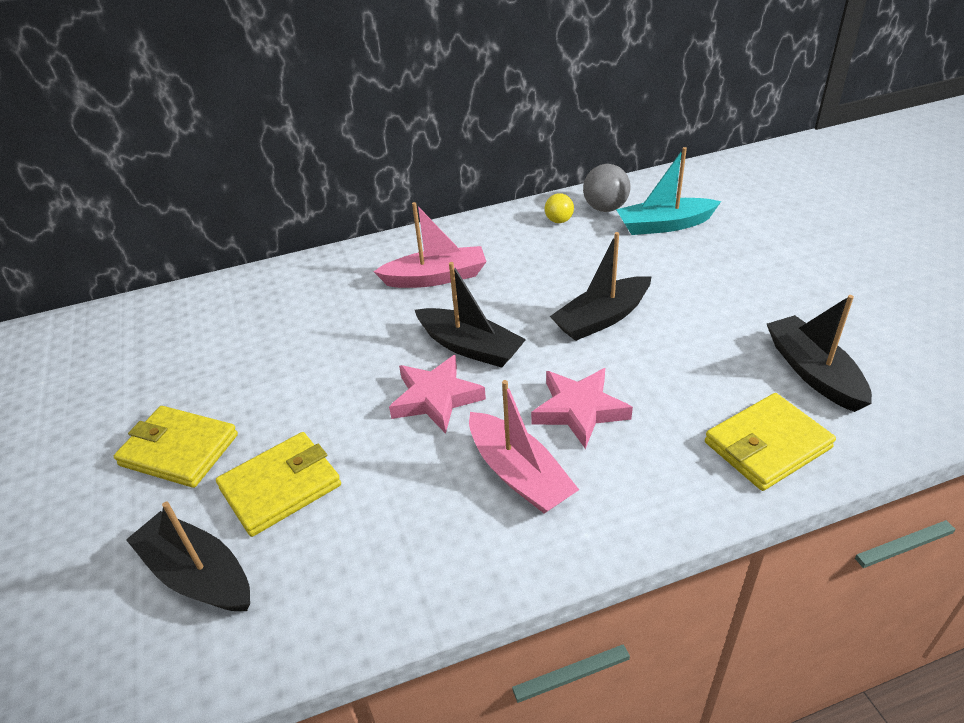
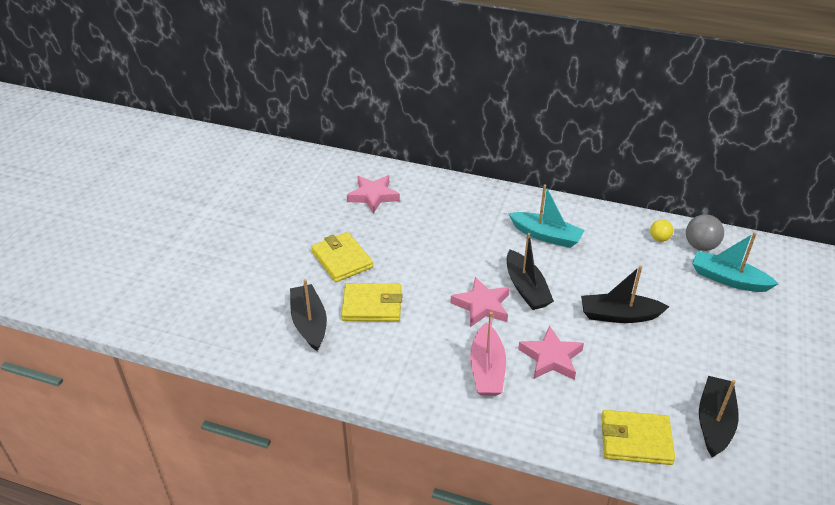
camera: 35 degrees right, 0 degrees up
(161, 343) = (373, 196): none -> pink star
(436, 277) = (546, 236): pink boat -> turquoise boat

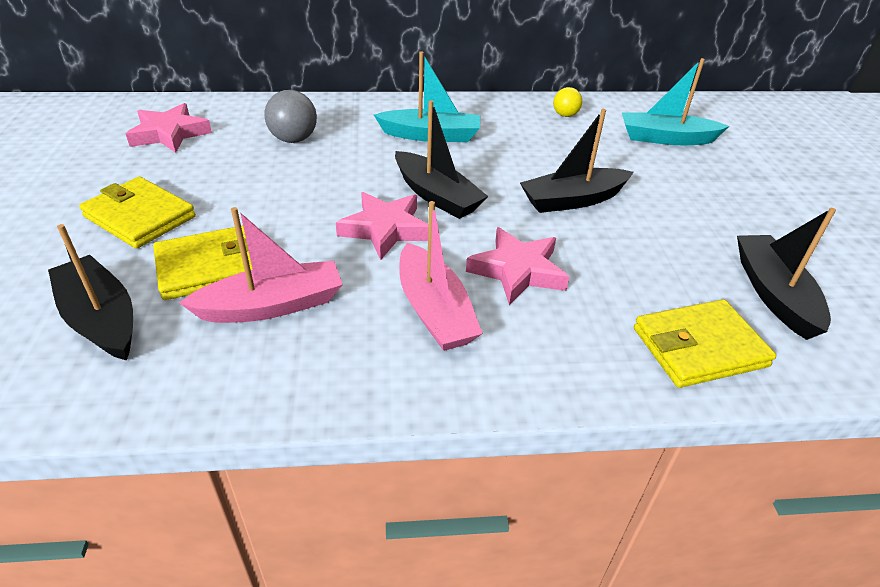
camera: 25 degrees left, 0 degrees up
(398, 340) = (272, 305): none -> pink boat
(700, 246) = (613, 114): grey ball -> grey ball (293, 139)

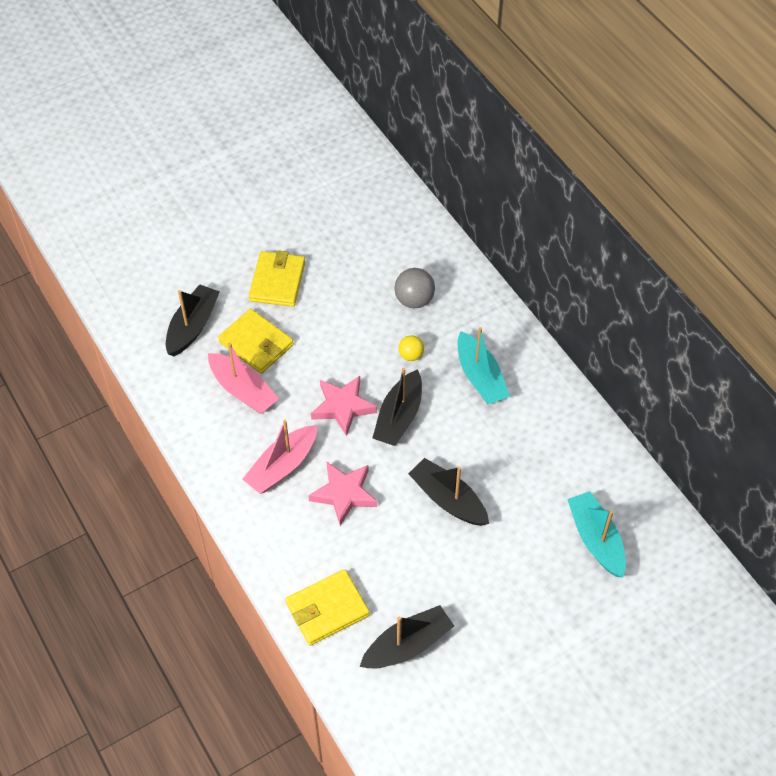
camera: 65 degrees right, 15 degrees up
(169, 134) = (372, 230): pink star -> none
(565, 115) = (585, 453): yellow ball -> yellow ball (411, 355)
(699, 347) = (327, 609): yellow wallet -> yellow wallet turned 75 degrees counterclockwise

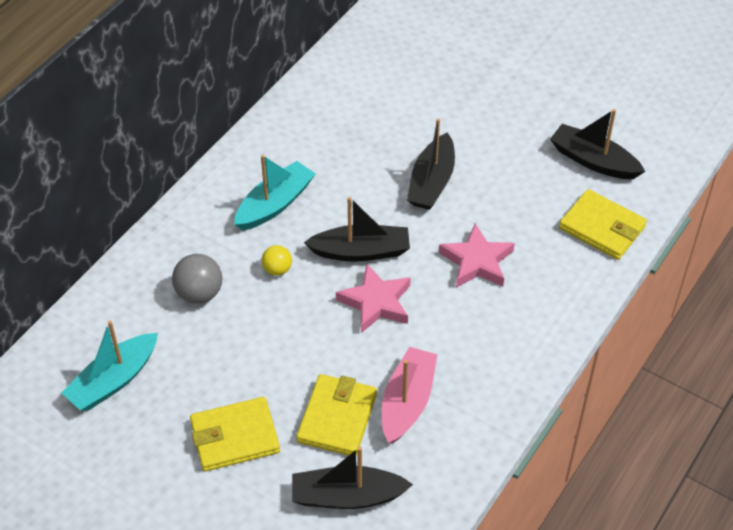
camera: 115 degrees left, 5 degrees down
(282, 466) = (478, 325): pink boat -> none
(596, 539) = (407, 73): turquoise boat -> turquoise boat (113, 380)

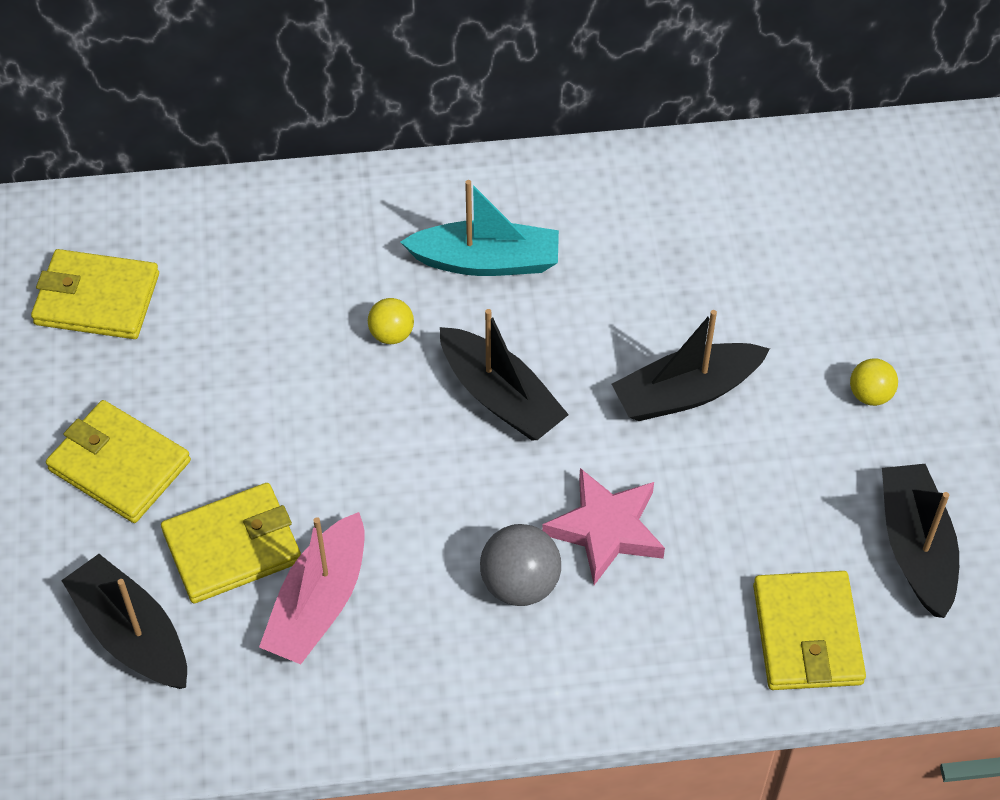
camera: 50 degrees right, 5 degrees up
(113, 380) = (97, 299): turquoise boat -> yellow wallet
(199, 293) = (286, 287): grey ball -> grey ball (520, 584)
(376, 302) = (437, 467): pink star -> none
(407, 402) = (319, 603): pink boat -> pink boat turned 135 degrees clockwise
(499, 121) = (870, 395): none -> yellow ball

